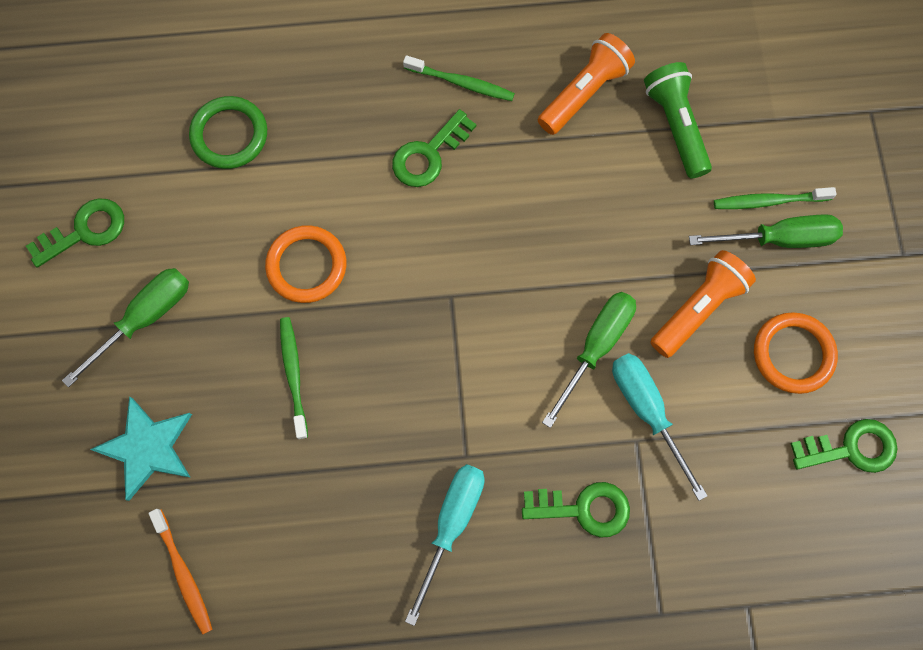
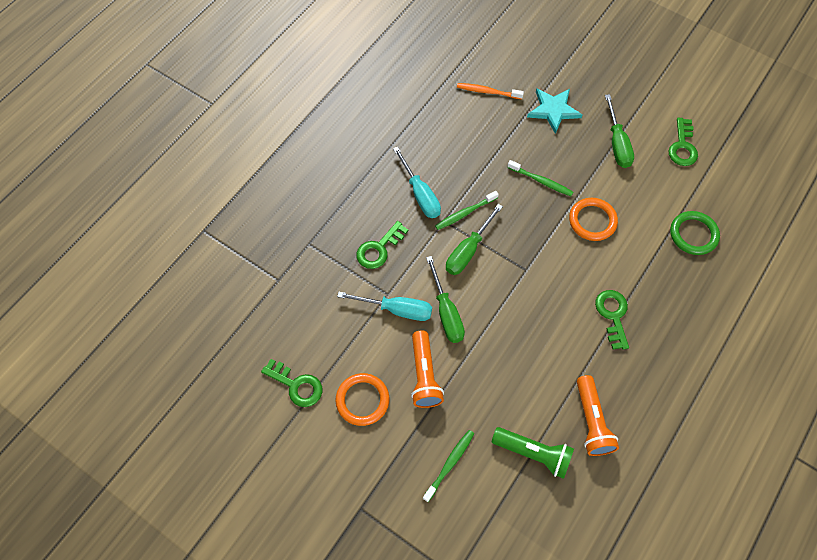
camera: 130 degrees right, 10 degrees down
(461, 83) = (645, 363): green toothbrush -> green toothbrush (465, 213)
(779, 238) = (425, 449): green screwdriver -> green screwdriver (468, 251)
(851, 448) = (296, 385): green key -> green key turned 90 degrees counterclockwise

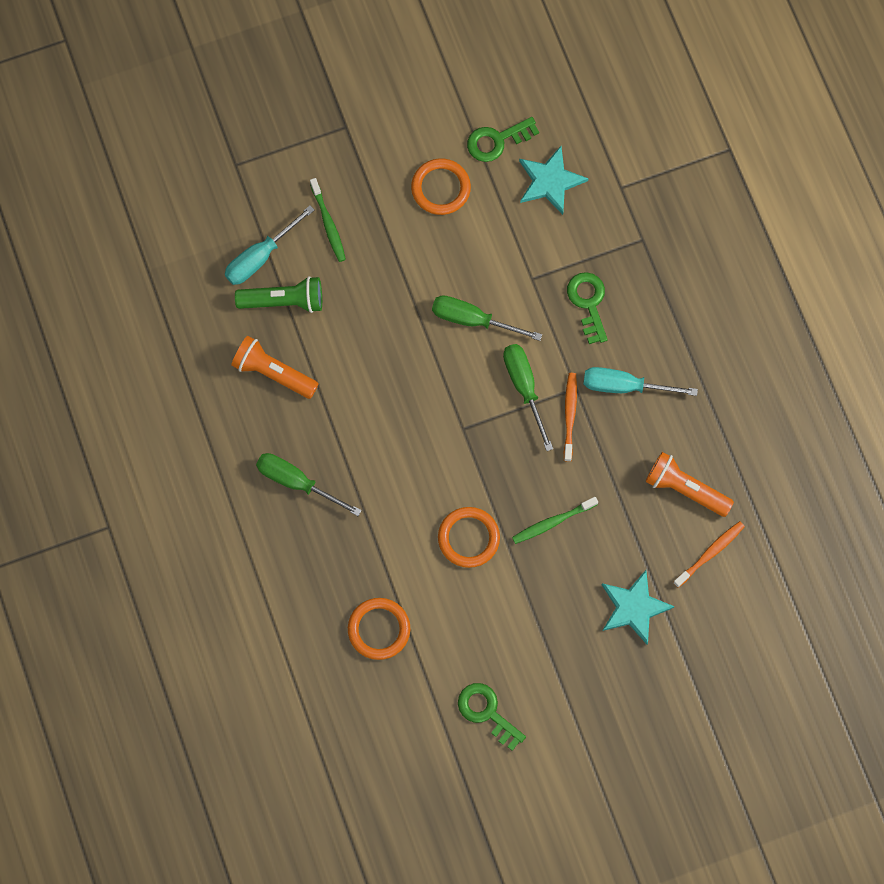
camera: 125 degrees right, 10 degrees up
(305, 328) = (550, 181): none -> turquoise star
(396, 309) = (509, 276): turquoise screwdriver -> turquoise screwdriver (260, 257)
(424, 375) = (424, 257): orange flashlight -> orange flashlight (685, 489)
(465, 213) = (570, 415): green toothbrush -> orange toothbrush
(533, 453) = (284, 300): green flashlight -> green flashlight turned 150 degrees counterclockwise
(612, 315) = (355, 474): green key -> none
(617, 143) = (541, 642): green screwdriver -> green screwdriver (296, 482)
(693, 234) = (379, 629): green ring -> orange ring

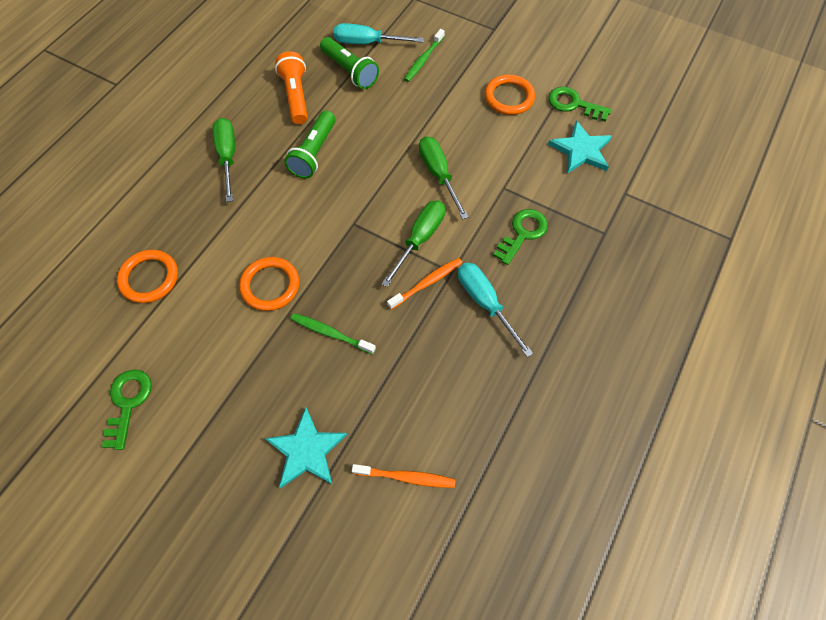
camera: 50 degrees right, 10 degrees down
(358, 405) = (314, 153): none -> green flashlight
(685, 489) = (444, 411): orange flashlight -> none

